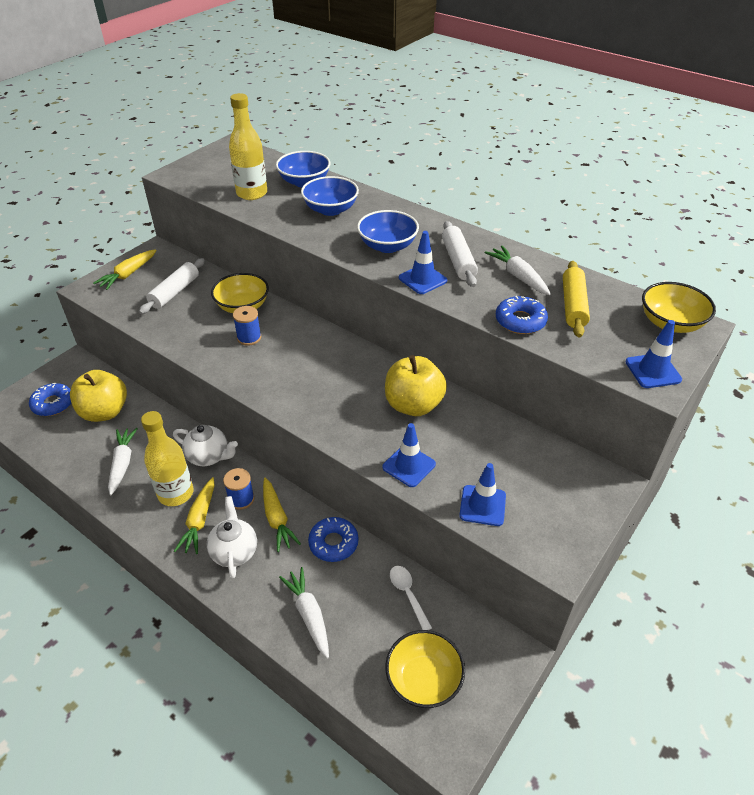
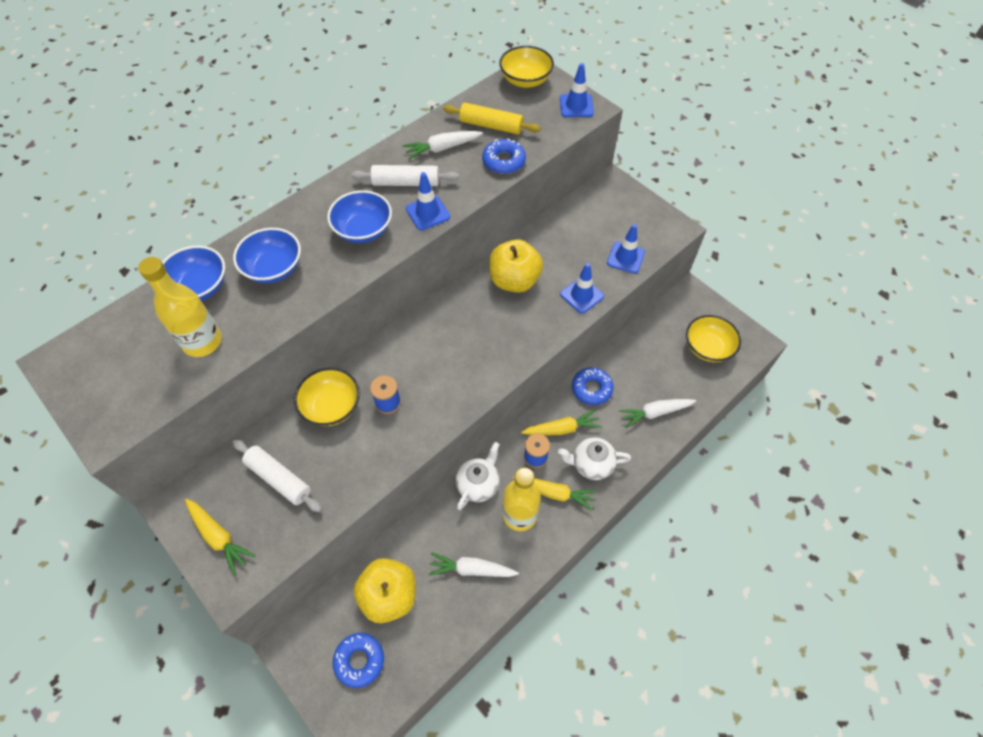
camera: 80 degrees left, 15 degrees up
(408, 594) = (642, 345): white spoon -> none

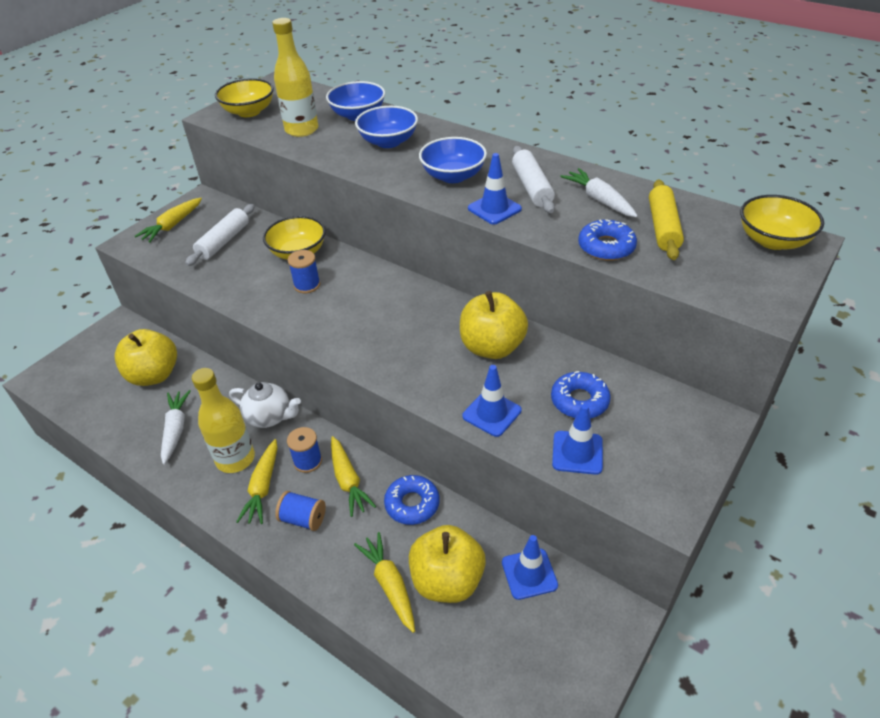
camera: 80 degrees right, 15 degrees down
(359, 660) = (98, 369): blue donut -> blue donut (579, 401)
(576, 106) = (759, 292): blue traffic cone -> blue traffic cone (529, 574)
(591, 464) = (303, 519): white teapot -> blue spool
(655, 413) = (390, 585): white carrot -> yellow carrot
(656, 378) = (447, 580): none -> yellow apple
(708, 348) = (523, 651): yellow bowl -> yellow bowl (249, 112)

